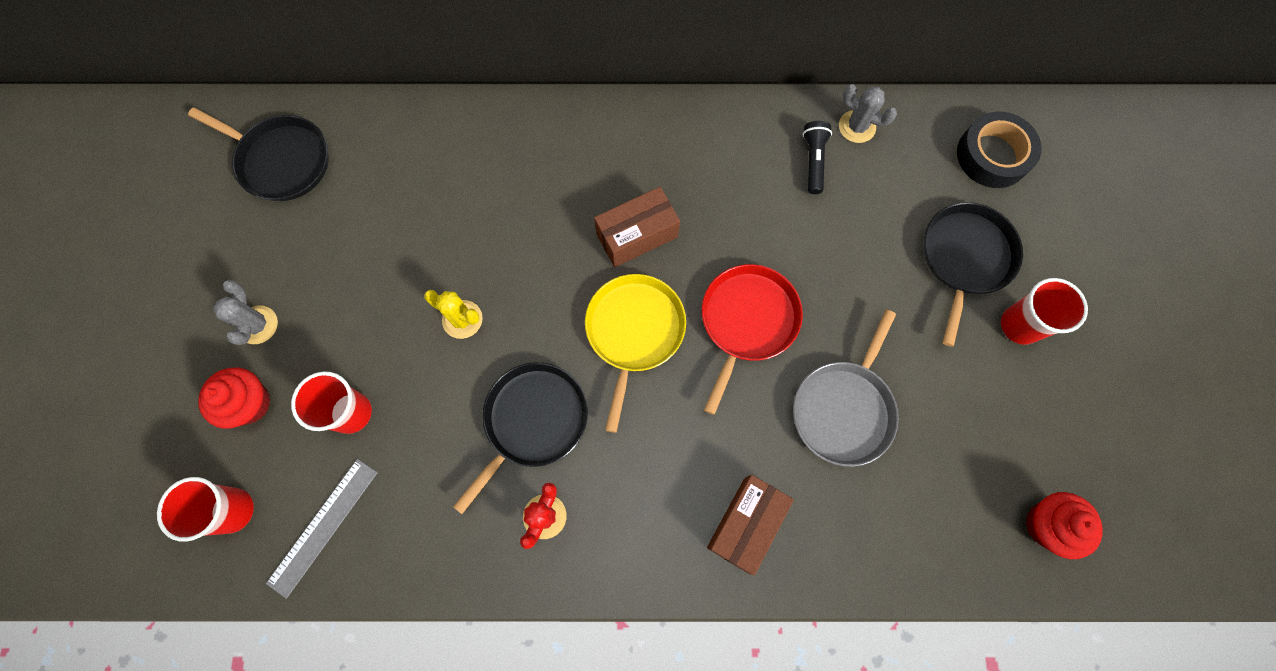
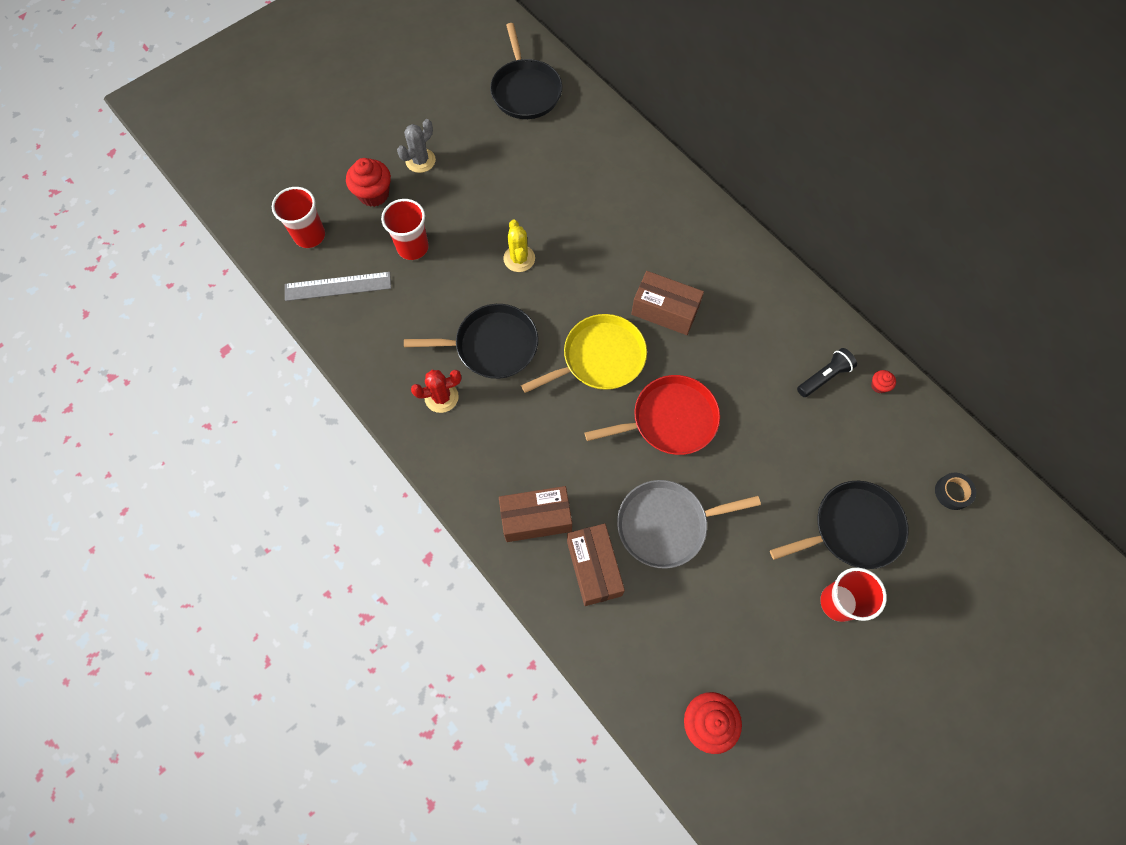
camera: 50 degrees right, 5 degrees down
(835, 509) = (594, 568): none -> brown box
(857, 127) = (879, 386): grey cactus -> red cupcake
(992, 155) = (952, 492): black tape -> black tape, size x0.53

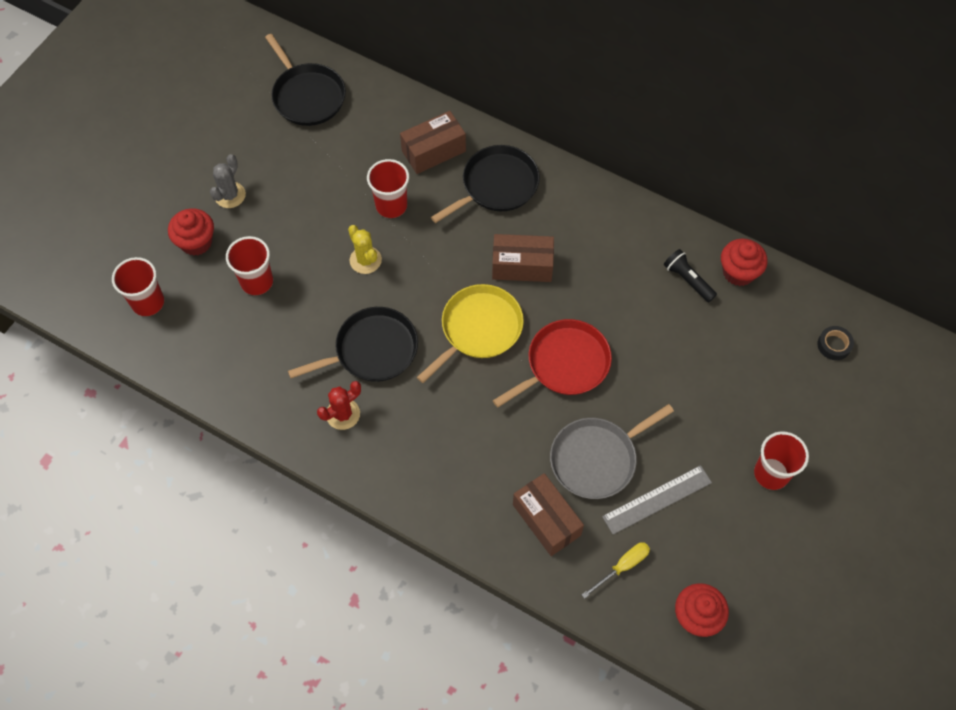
camera: 20 degrees left, 5 degrees down
(338, 286) = (197, 343): grey ruler -> grey ruler (657, 500)
(536, 518) = (476, 494): brown box -> brown box (433, 151)
(563, 215) = (391, 205): none -> red cup
(651, 643) = (622, 567): none -> yellow screwdriver
(824, 377) = (688, 280): black flashlight -> black flashlight turned 75 degrees counterclockwise
(852, 528) = (760, 406): black pan -> black pan (496, 185)
(879, 386) = (738, 272): red cupcake -> red cupcake, size x2.08

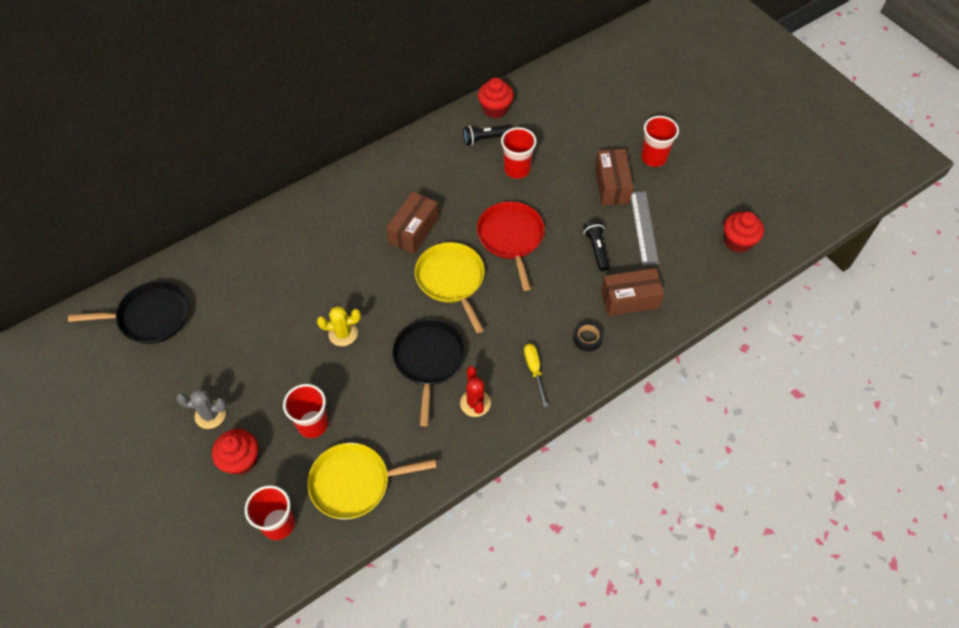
camera: 65 degrees left, 5 degrees down
(212, 345) = (354, 483): none -> yellow pan
(230, 195) = (210, 415): grey cactus -> grey cactus turned 45 degrees counterclockwise
(391, 205) = (303, 296): red cup -> red cup (517, 169)
(433, 151) = (272, 247): brown box -> brown box (612, 185)
(496, 185) = (332, 218): black pan -> none
(597, 459) = (596, 249): grey pan -> black flashlight
(622, 567) = (685, 268): yellow screwdriver -> yellow screwdriver (534, 370)
(834, 345) = (578, 85): black tape -> black tape (587, 338)

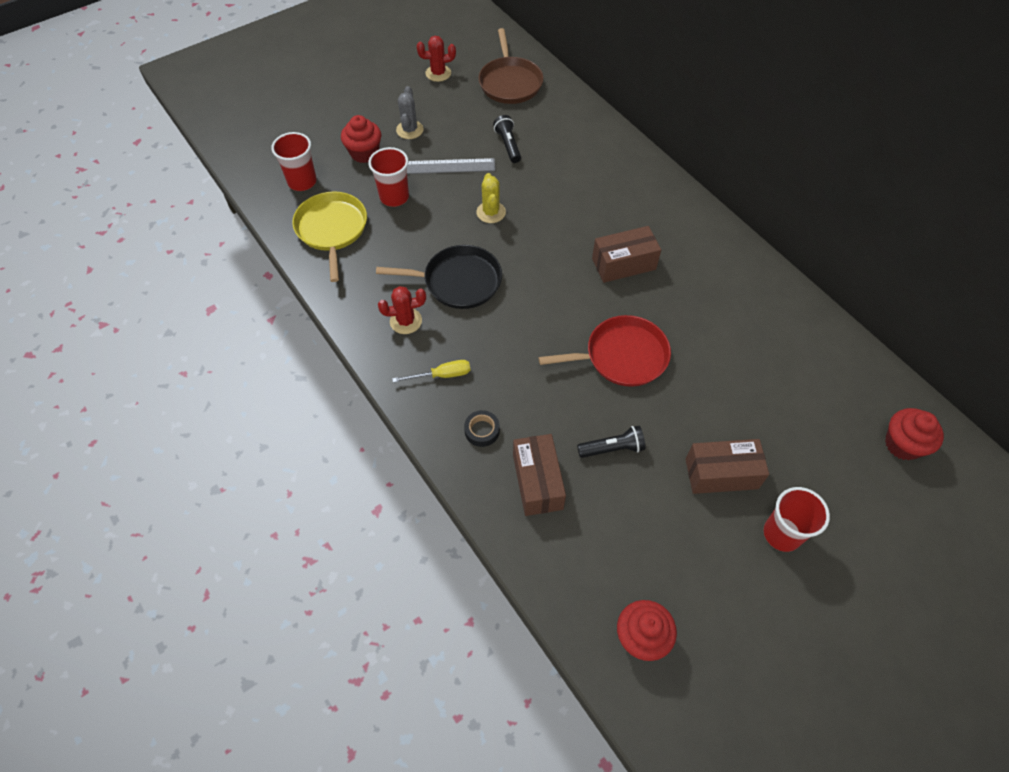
camera: 90 degrees right, 0 degrees up
(118, 389) = (438, 73): none -> red cactus
(150, 316) = (510, 82): black pan -> brown pan
(413, 230) = (623, 264): brown box -> brown box turned 45 degrees counterclockwise
(451, 280) = (558, 299): yellow pan -> none
(484, 139) = (774, 330): black flashlight -> black flashlight (508, 145)
(495, 109) = (827, 342): red cupcake -> red cupcake (902, 444)
(517, 169) = (730, 364): red cup -> none
(644, 227) = (653, 509): grey ruler -> grey ruler (448, 166)

